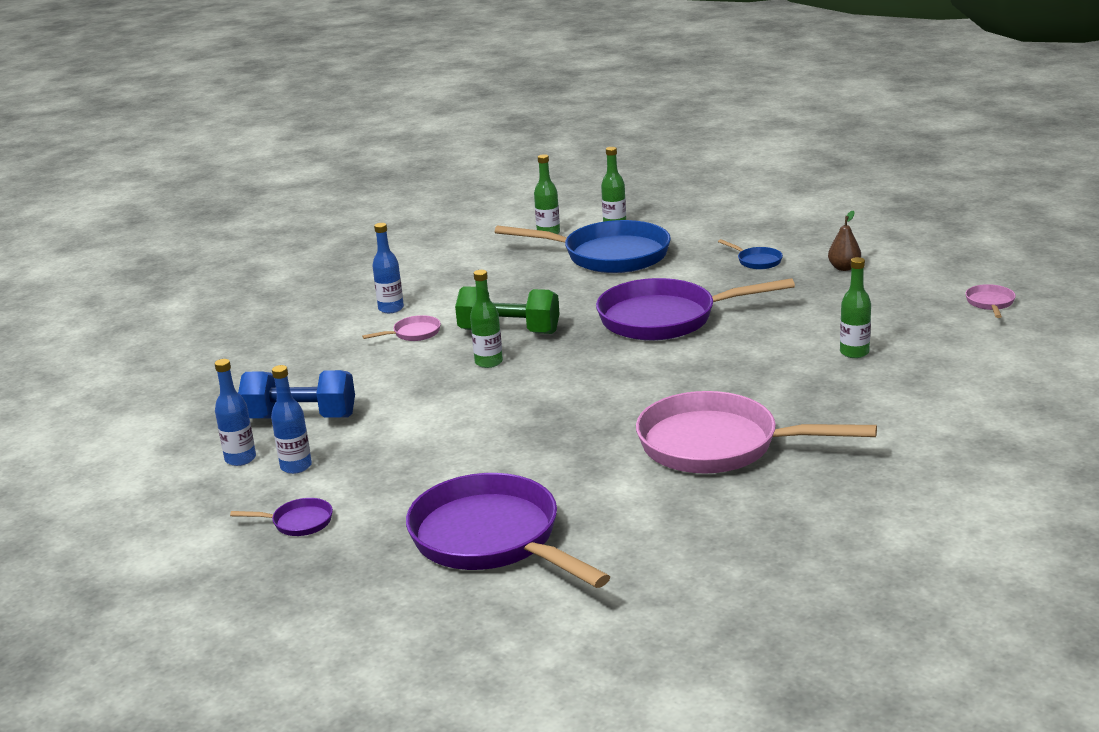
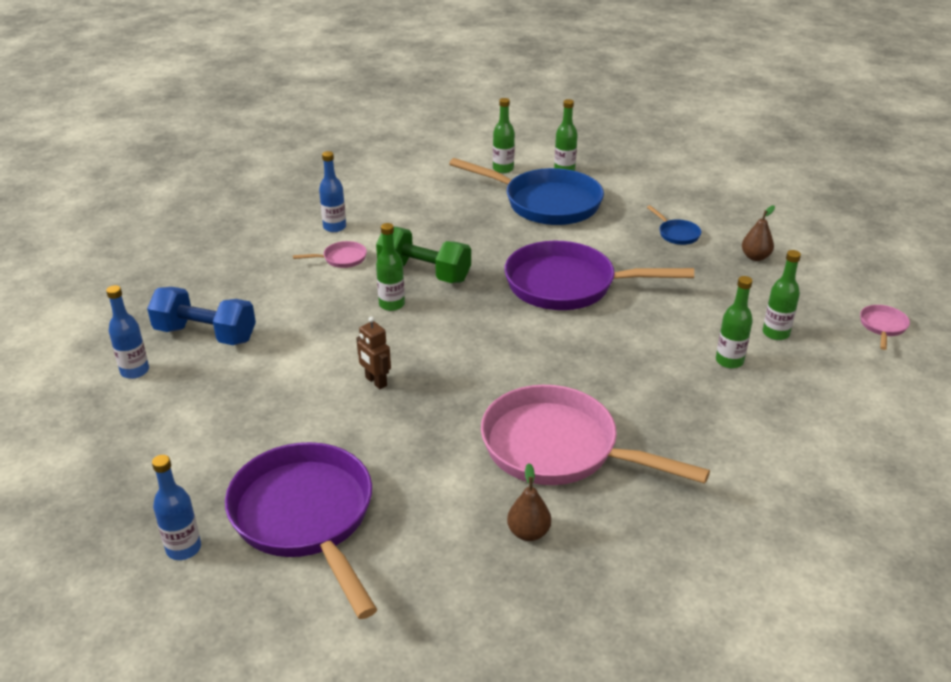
camera: 10 degrees right, 10 degrees up
(296, 466) = (176, 390): blue bottle -> blue bottle (183, 548)
(298, 522) = (149, 456): purple pan -> none
(505, 425) = (376, 382): none -> brown robot
(719, 511) = (528, 532): none -> brown pear
(890, 324) = (775, 333): none -> green bottle

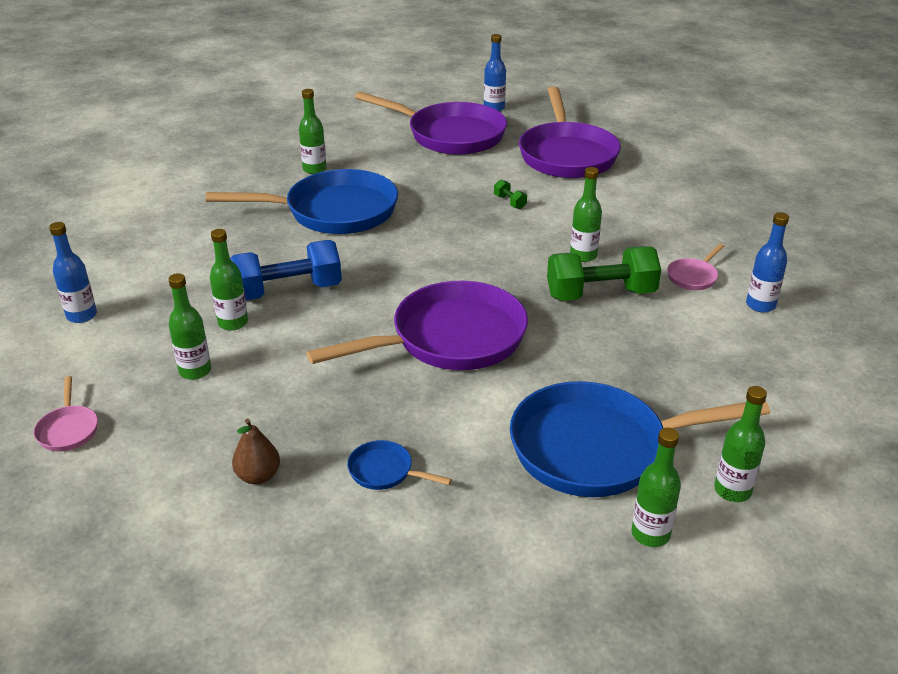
camera: 145 degrees right, 0 degrees up
(135, 371) = (673, 152): blue bottle -> blue bottle (82, 315)
(205, 334) = (676, 184): blue dumbbell -> blue dumbbell (288, 291)
(234, 417) = (567, 155): none -> purple pan
(376, 382) = (510, 202): brown robot -> green dumbbell
(528, 532) = (314, 169): brown pear -> green bottle
(558, 448) = (334, 211): pink pan -> blue pan

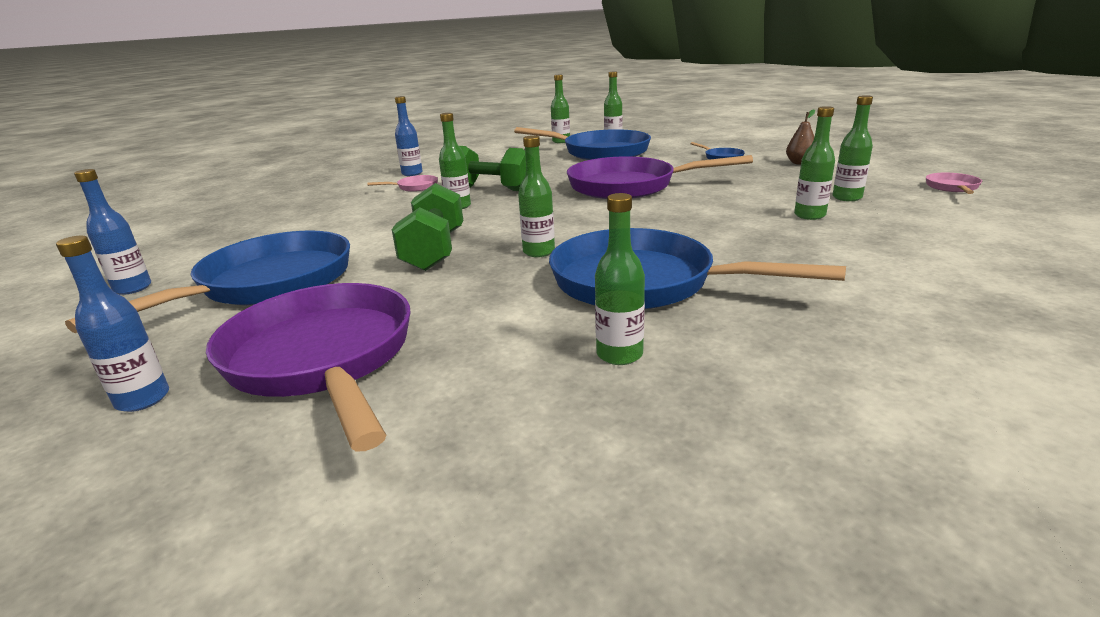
camera: 145 degrees left, 10 degrees down
(82, 315) = (995, 243): blue bottle -> blue bottle (133, 288)
(288, 291) = (745, 226): blue dumbbell -> none
(431, 220) = (539, 252): none -> green bottle
(510, 202) = (434, 251): green dumbbell -> green dumbbell, size x2.41
(567, 155) = (268, 284): purple pan -> blue pan

